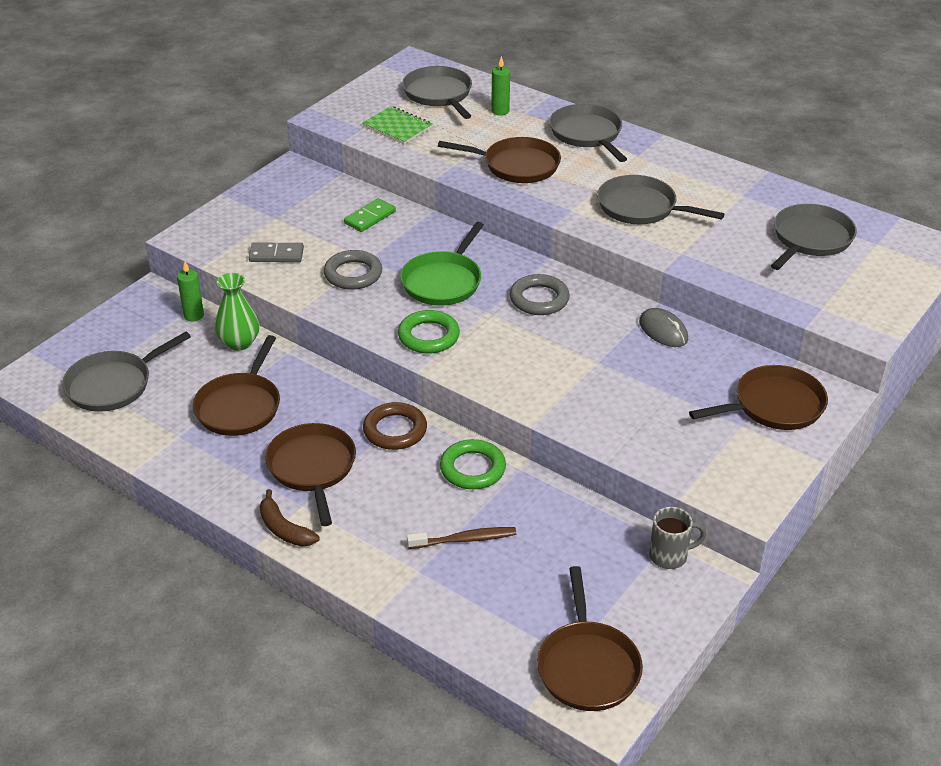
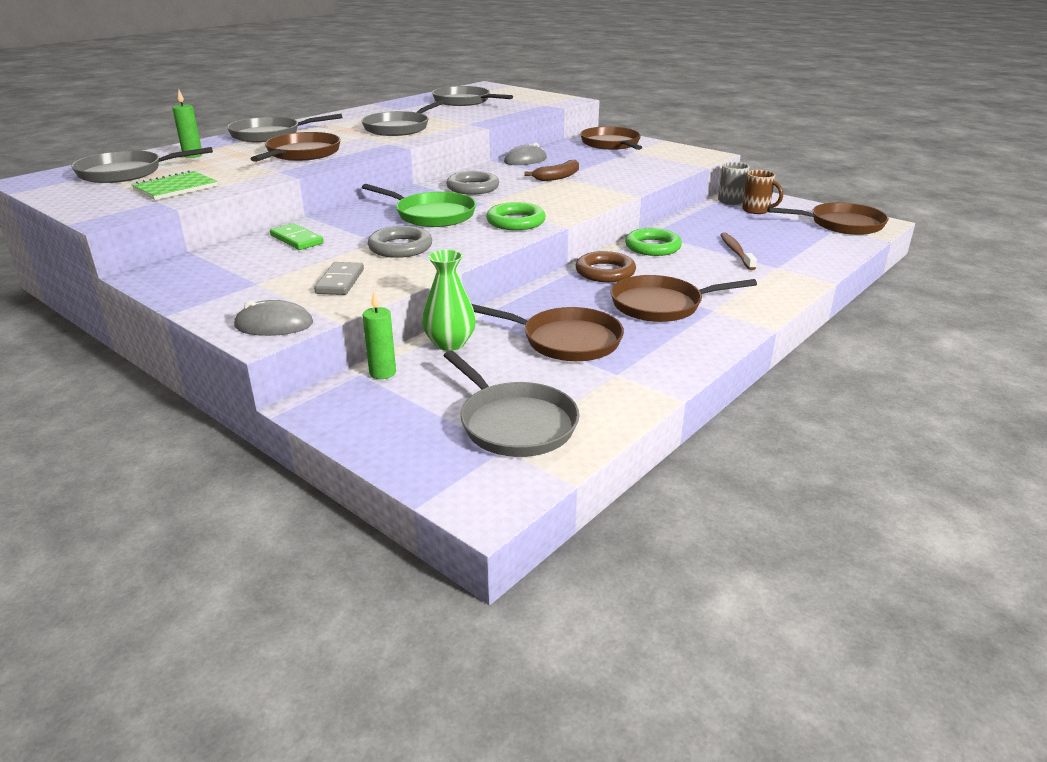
camera: 85 degrees left, 10 degrees down
(200, 240) = (274, 325): none -> grey mouse
(284, 529) = (748, 317): brown banana -> brown banana (557, 177)
(630, 579) = (756, 210): none -> brown mug

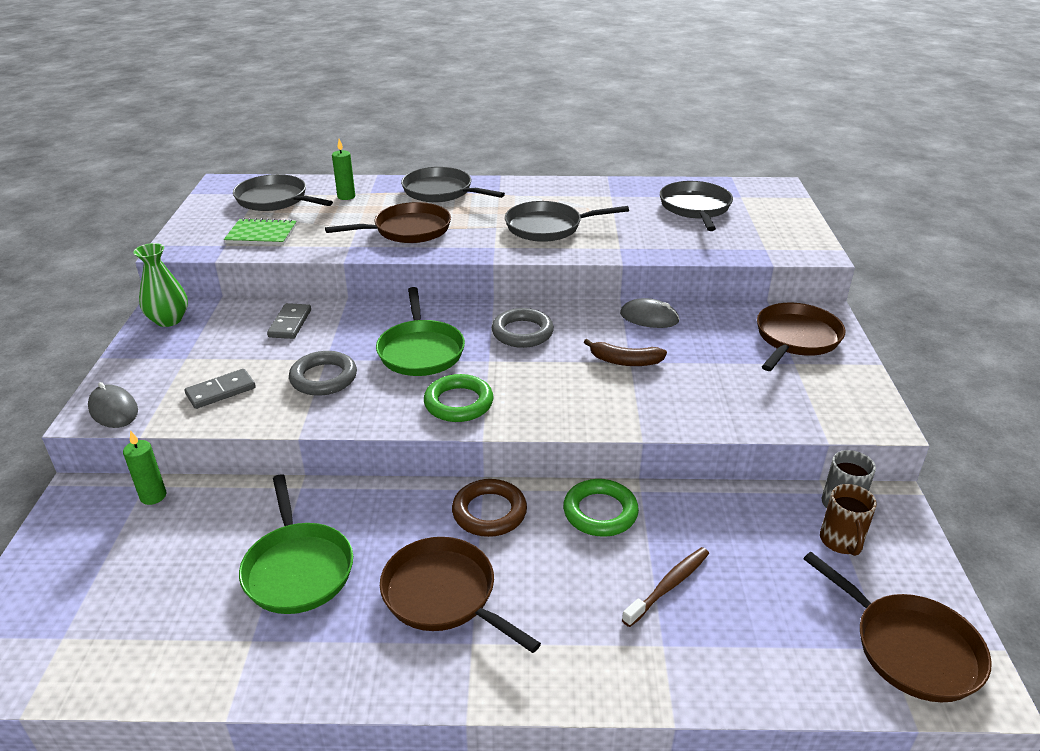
camera: 50 degrees right, 5 degrees up
(297, 239) = (290, 323): green domino -> grey domino
(450, 343) = (235, 501): green vase -> green vase (169, 320)
(515, 424) = (109, 621): grey pan -> none
(567, 341) = (298, 569): brown pan -> green pan

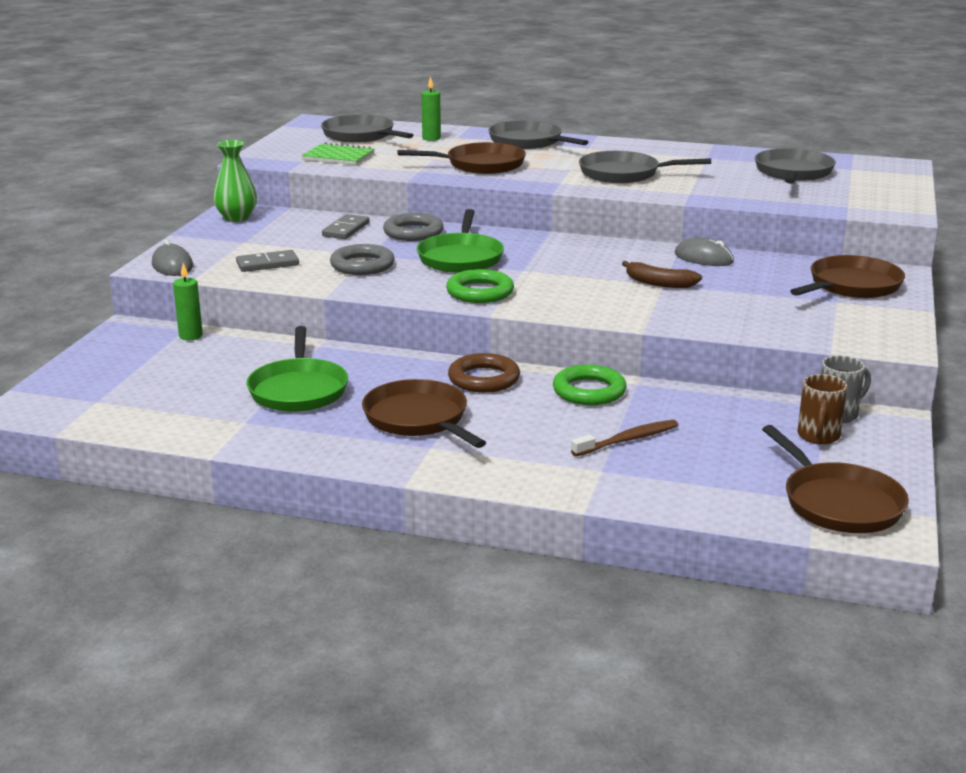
camera: 15 degrees right, 10 degrees down
(522, 332) = (567, 255): grey ring -> grey ring (413, 232)

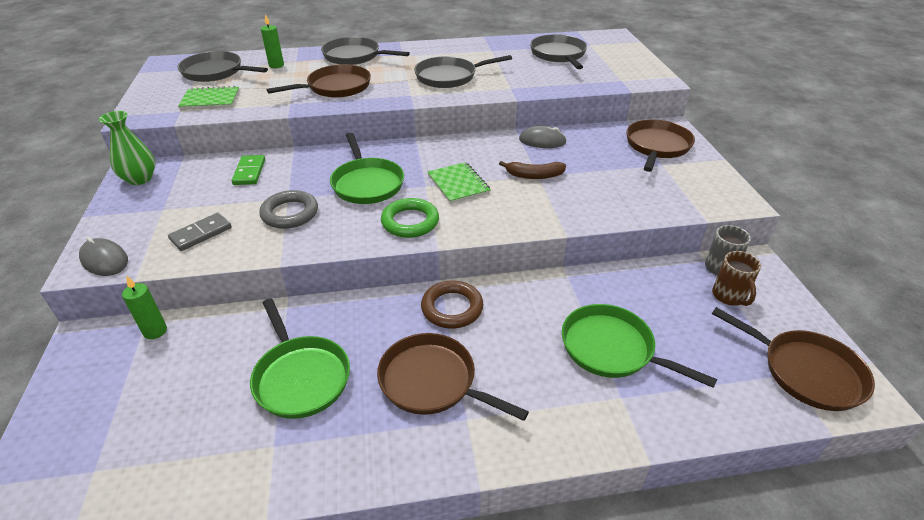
camera: 25 degrees left, 15 degrees up
(346, 229) = (249, 172): grey domino -> green domino
(413, 232) = (309, 162): grey ring -> none
(561, 275) = (458, 184): none -> green notebook
(589, 391) = (541, 297): green ring -> none
(628, 440) = (611, 348): brown toothbrush -> green pan

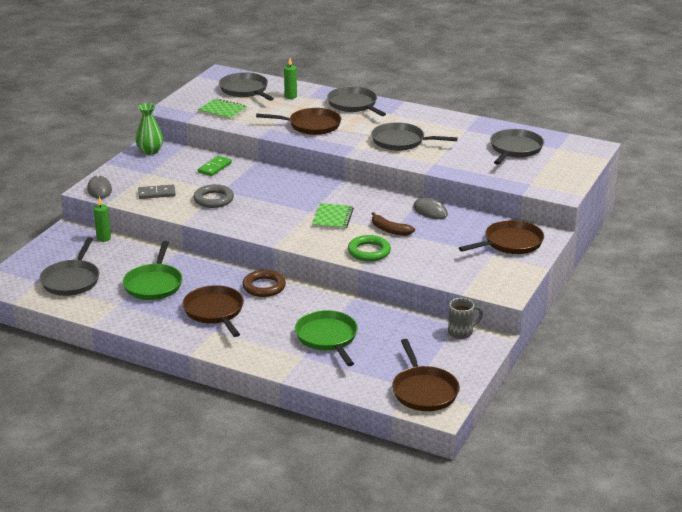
camera: 35 degrees right, 10 degrees down
(156, 437) = (71, 280): none -> grey pan
(367, 183) = (276, 198): green pan -> none
(410, 222) = (276, 228): green ring -> green ring (369, 251)
(729, 296) = (439, 346): brown mug -> none

